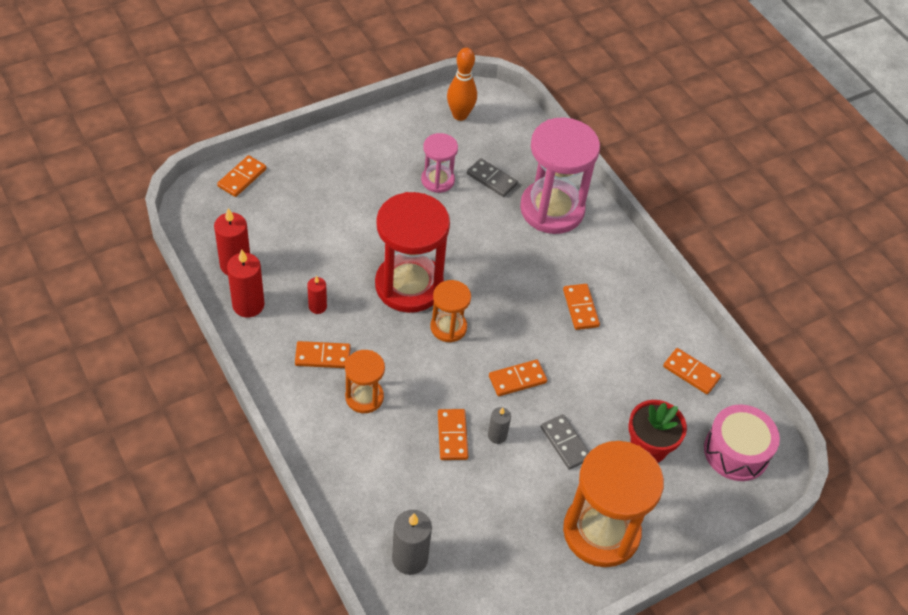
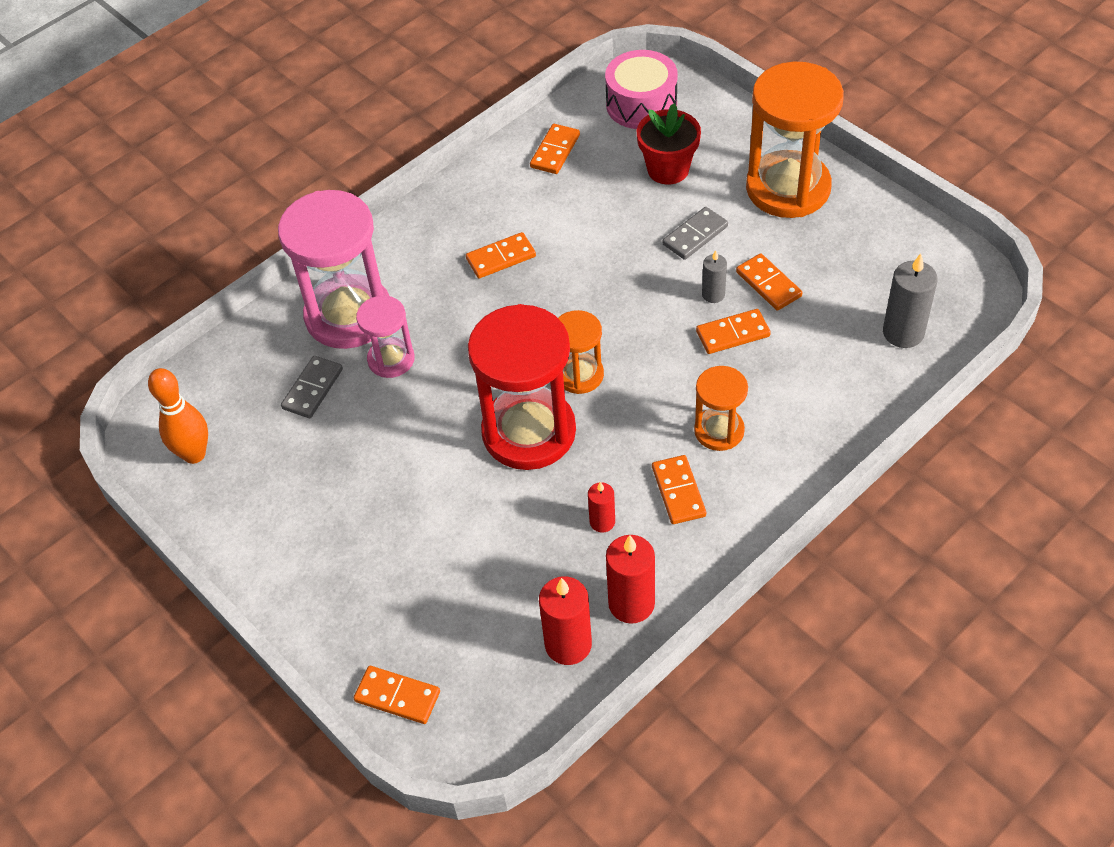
camera: 95 degrees left, 0 degrees up
(437, 180) = (331, 448): pink hourglass -> pink hourglass (391, 359)
(517, 379) = (629, 293): orange domino -> orange domino (768, 284)

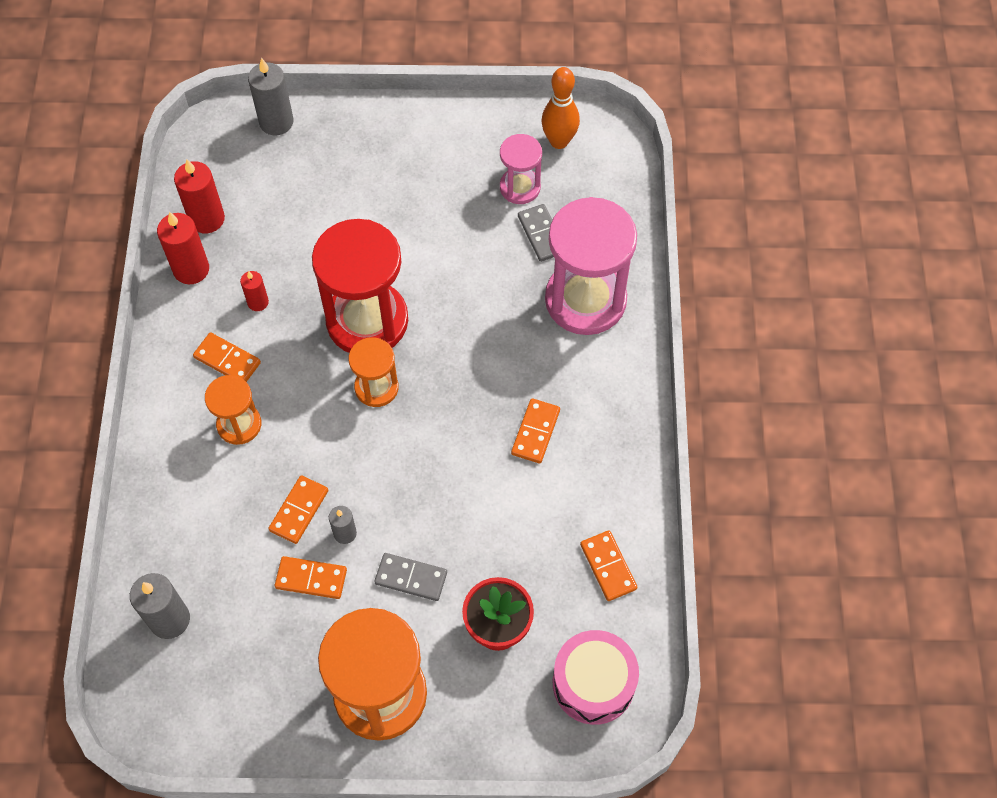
camera: 130 degrees right, 10 degrees up
(391, 359) = (517, 294): pink hourglass -> pink hourglass (520, 187)
(397, 696) = (276, 122): orange domino -> grey candle
(695, 235) = (411, 578): grey domino -> grey domino turned 75 degrees counterclockwise

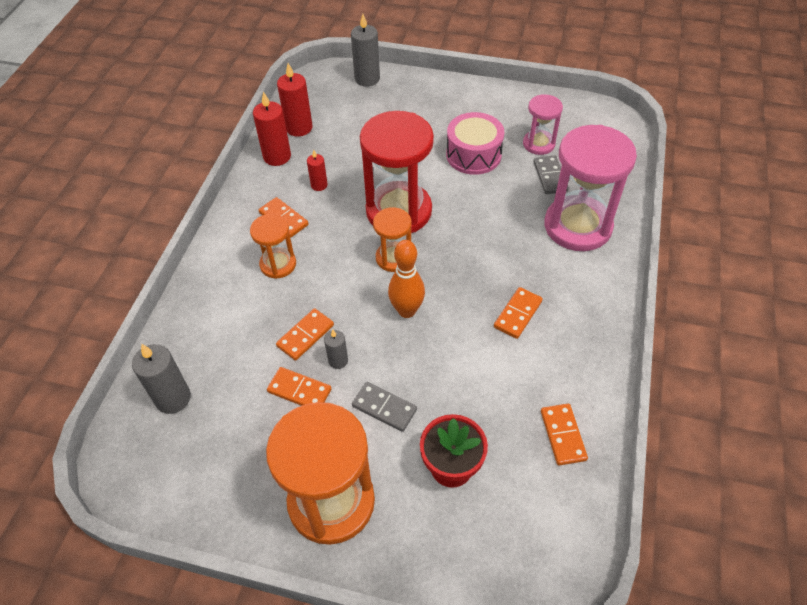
camera: 15 degrees right, 10 degrees down
(559, 141) = (575, 120): orange bowling pin -> orange bowling pin (407, 311)
(593, 683) = (531, 537): pink drum -> pink drum (473, 155)

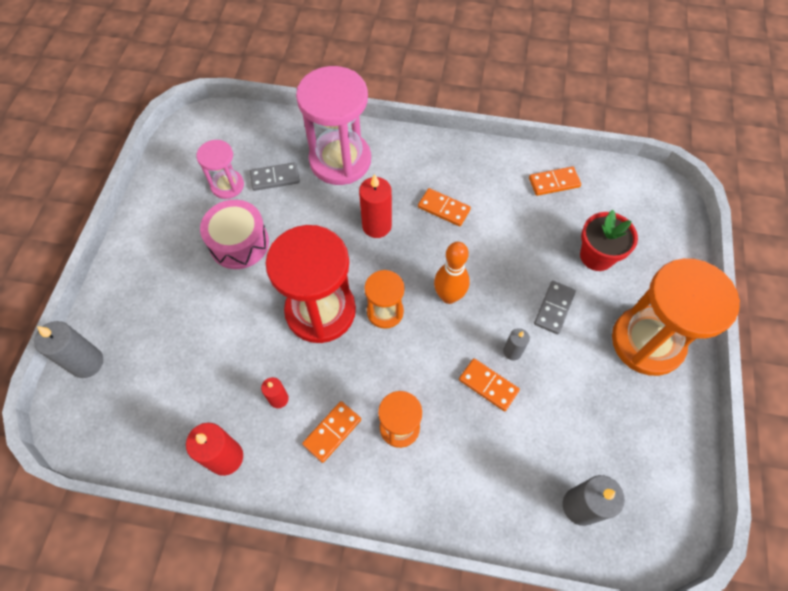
camera: 95 degrees left, 10 degrees up
(299, 128) = (173, 437): red candle -> red candle (377, 226)
(299, 391) = (550, 382): orange domino -> none

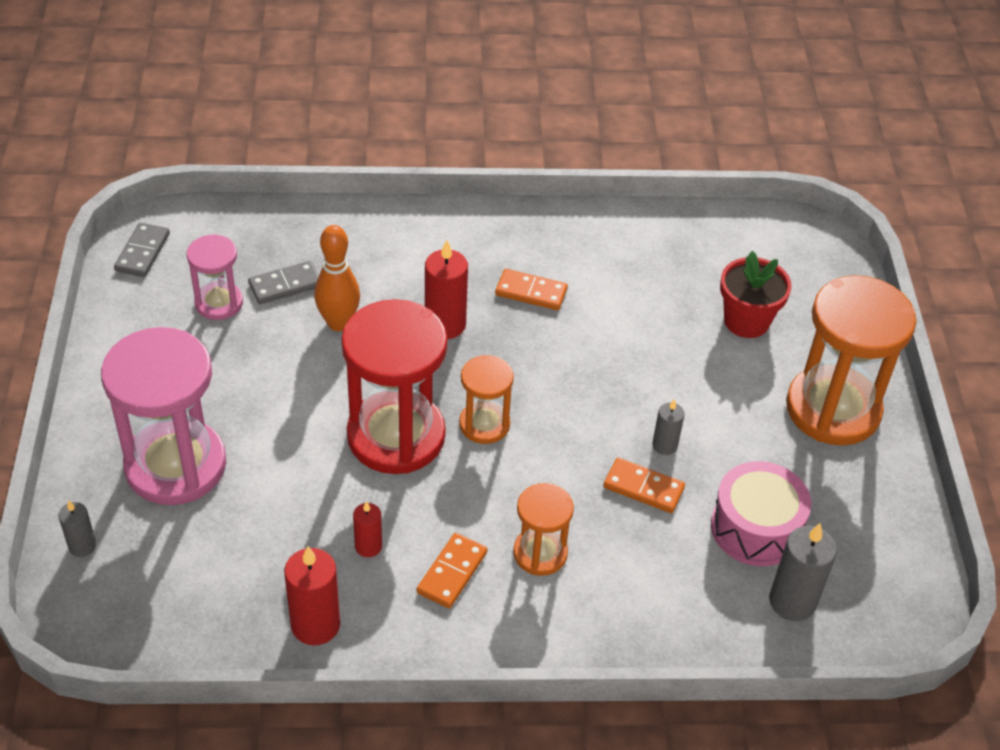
camera: 15 degrees left, 15 degrees down
(87, 362) = (82, 546): grey candle -> grey candle, size x0.58
(239, 243) = (257, 371): pink drum -> pink drum (756, 528)
(340, 160) = (371, 252): pink hourglass -> pink hourglass (176, 465)
(449, 296) = (565, 394): orange bowling pin -> orange bowling pin (338, 323)
(554, 182) = (670, 242): orange domino -> none
(554, 308) = (706, 388): grey domino -> grey domino (142, 252)

